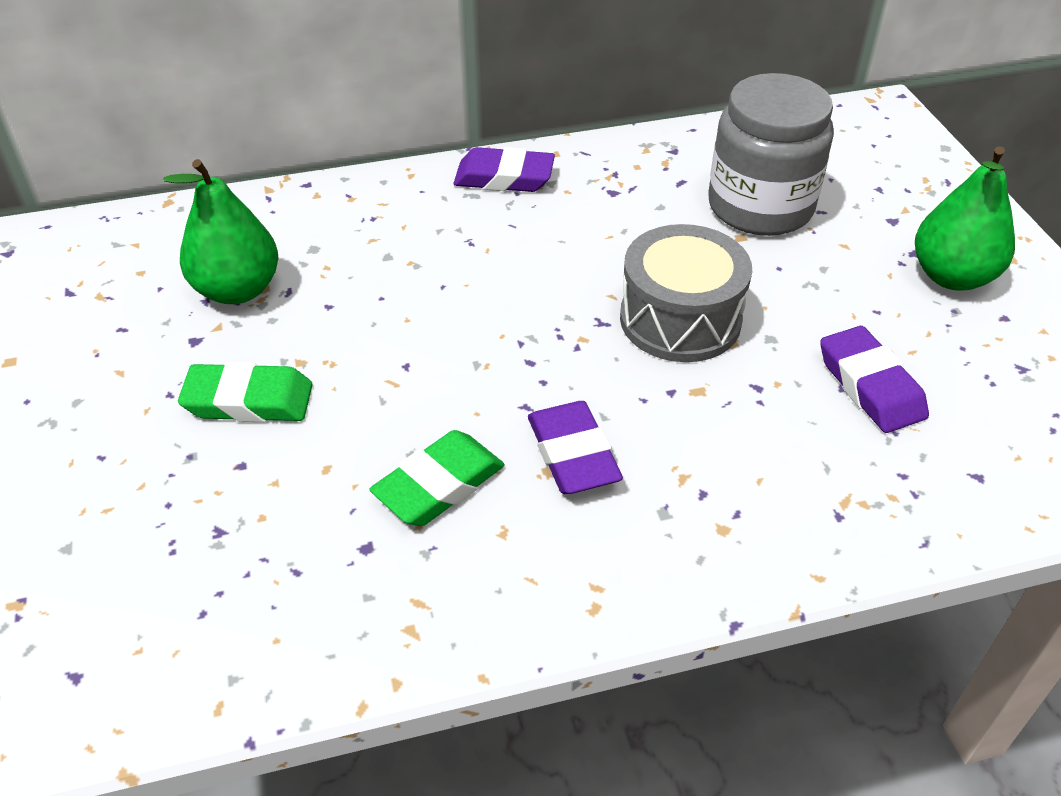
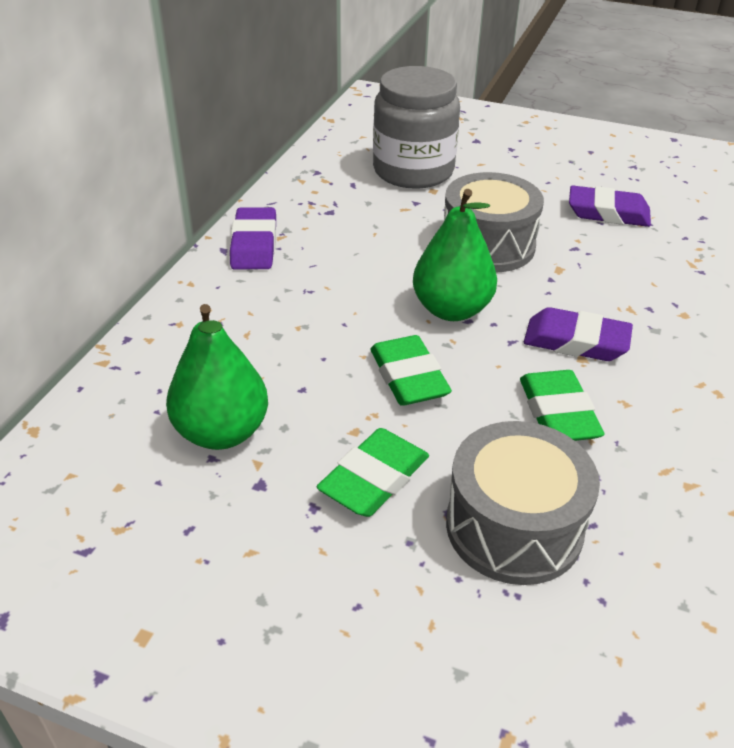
camera: 55 degrees left, 5 degrees down
(253, 515) = (514, 526): none -> grey drum
(402, 360) = (408, 377): none -> green eraser
(504, 177) = (254, 245): purple eraser -> purple eraser turned 45 degrees counterclockwise
(952, 276) = (543, 148): green pear -> green pear (451, 310)

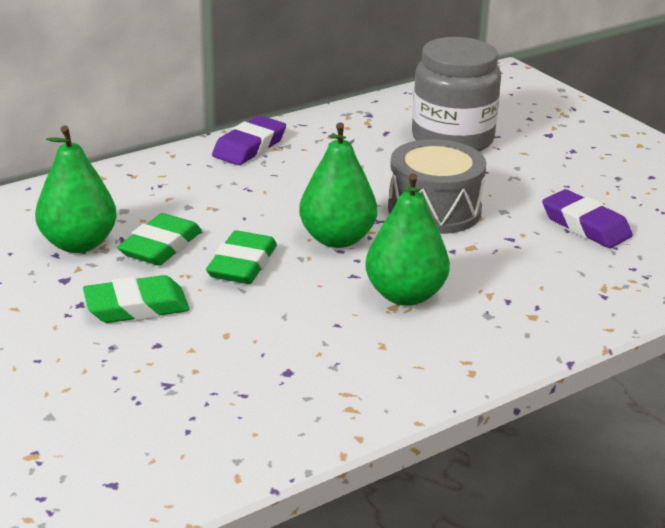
camera: 35 degrees right, 10 degrees down
(514, 526) = (188, 370): grey drum -> none
(558, 413) = (319, 328): green eraser -> green eraser (161, 247)
(576, 341) = (405, 295): purple eraser -> green pear

